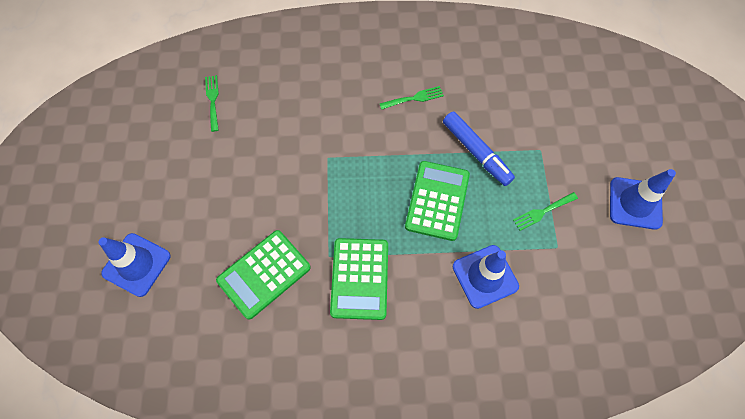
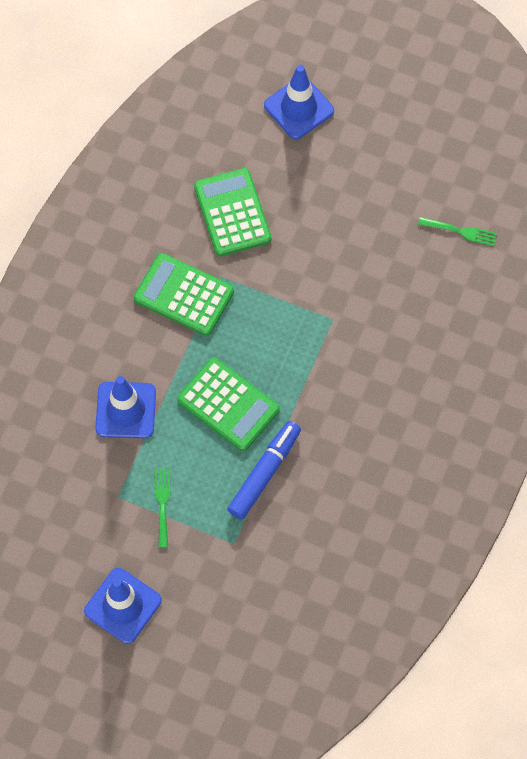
camera: 115 degrees right, 0 degrees up
(414, 98) = (365, 441): green fork -> none
(476, 152) = (264, 473): blue marker -> blue marker turned 135 degrees clockwise

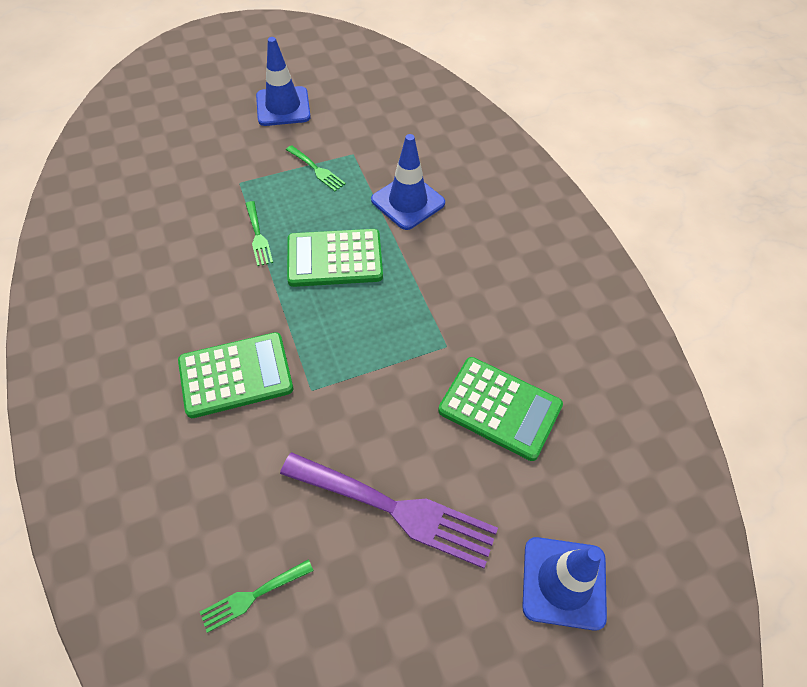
camera: 135 degrees right, 10 degrees down
(183, 295) = (459, 307): green calculator -> green calculator (236, 375)
(264, 473) = (258, 236): blue marker -> green fork
(348, 210) = (396, 509): none -> purple fork

